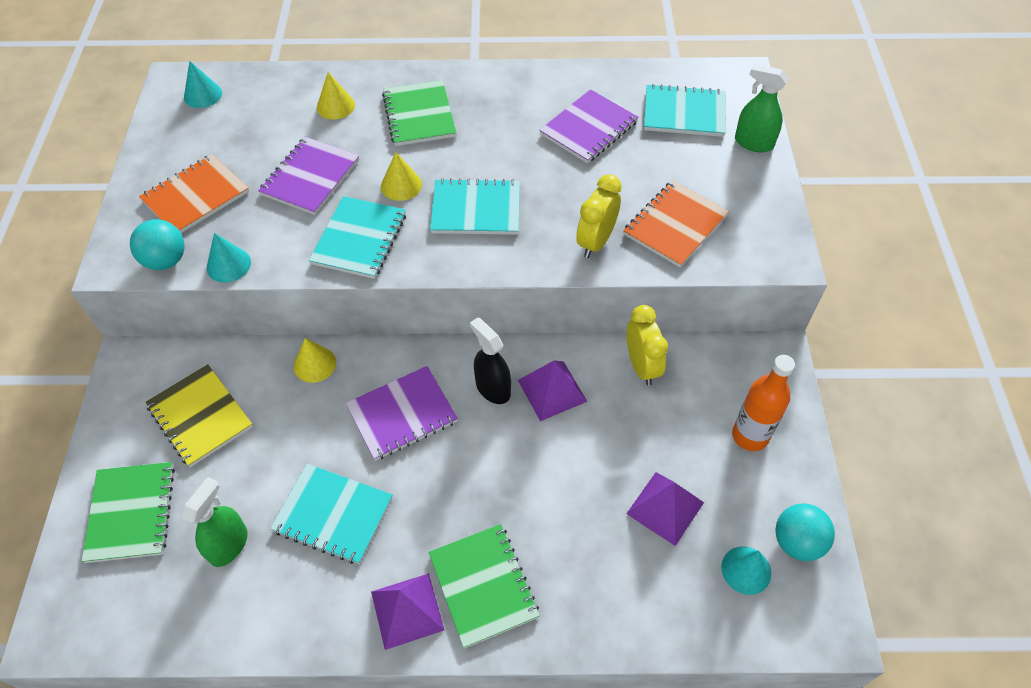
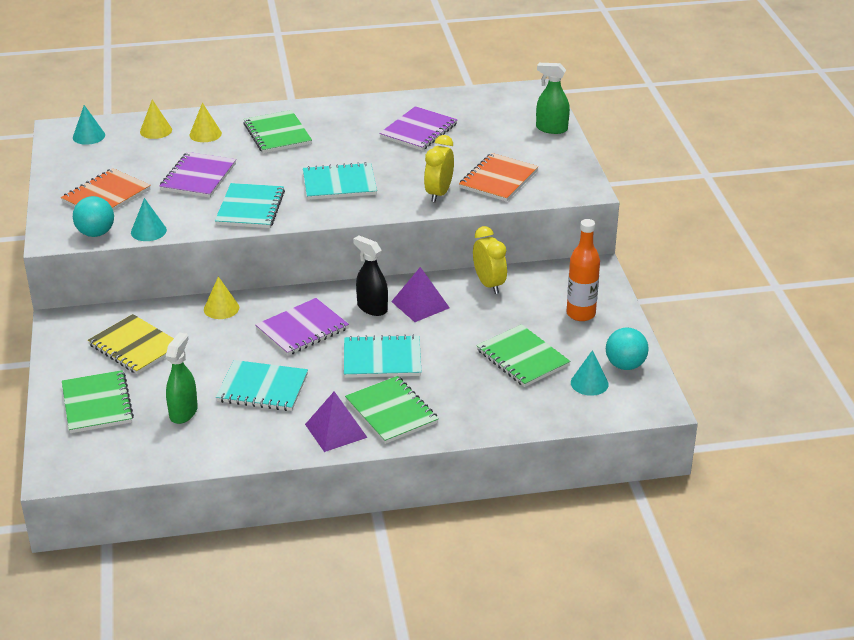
camera: 10 degrees left, 20 degrees down
(401, 185) = (274, 175): yellow cone -> yellow cone (156, 130)
(665, 508) = (522, 358): purple pyramid -> green notebook
(684, 113) = (493, 116): turquoise notebook -> turquoise notebook (382, 359)

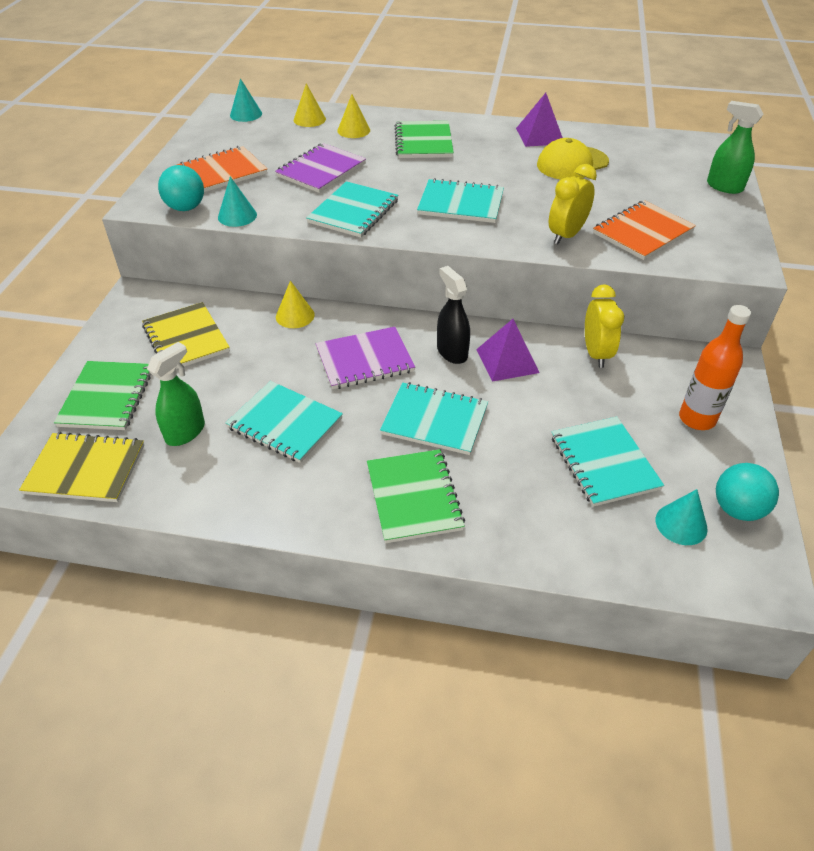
camera: 20 degrees right, 10 degrees up
(118, 455) = (85, 469): none -> yellow notebook
(335, 430) = (336, 505): purple pyramid -> purple pyramid (539, 136)
(419, 131) = (572, 163): purple notebook -> yellow cap
(522, 358) = (604, 463): green notebook -> turquoise notebook

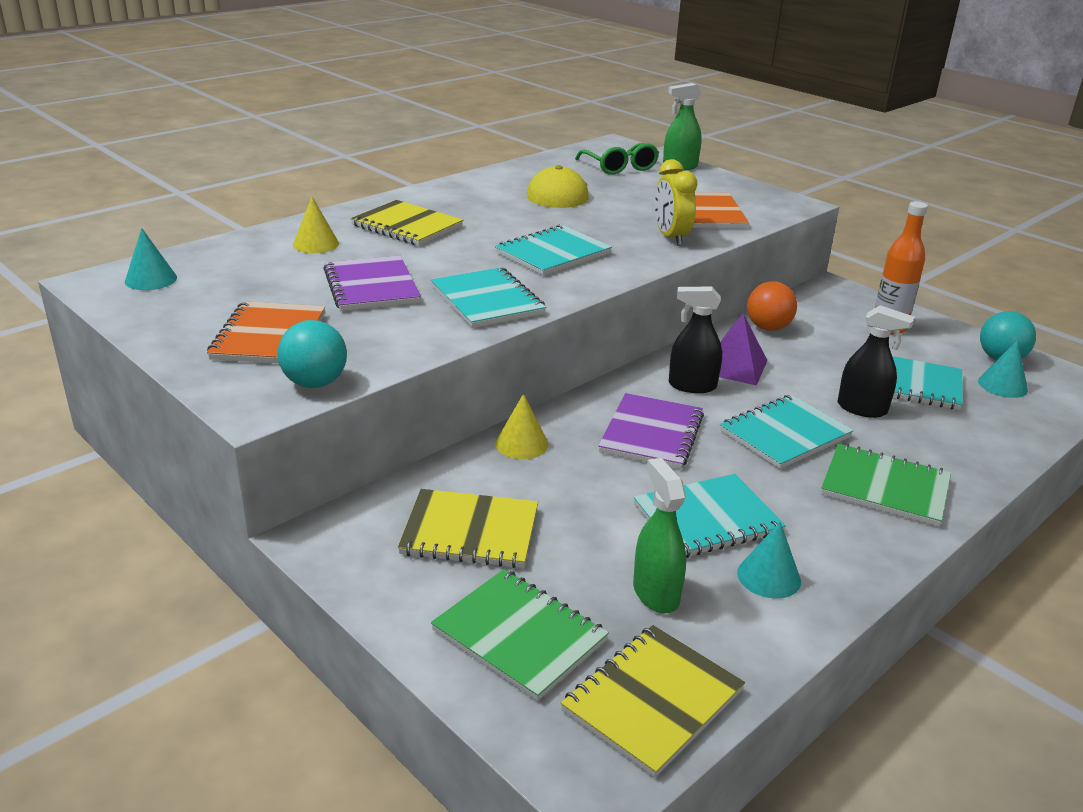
camera: 55 degrees left, 15 degrees down
(237, 216) = (390, 359): turquoise cone -> turquoise cone (769, 576)
(309, 119) = (243, 254): yellow cone -> none
(423, 142) = (407, 226): green notebook -> yellow notebook
(523, 448) = (862, 409): none -> black spray bottle
(539, 136) = (488, 184): purple pyramid -> none
(596, 354) = (768, 328): yellow clock -> orange ball
(671, 165) = (620, 167): none -> green glasses

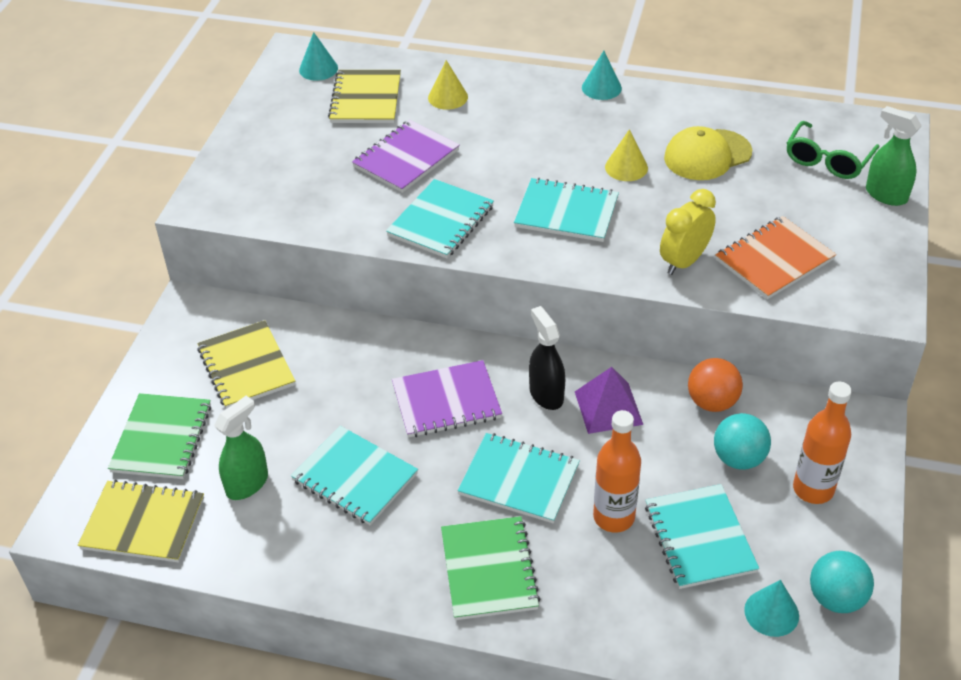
camera: 60 degrees right, 15 degrees up
(269, 336) = (290, 159): orange notebook -> none
(315, 383) = (249, 210): turquoise ball -> turquoise ball (738, 458)
(407, 226) = (531, 117): yellow notebook -> yellow notebook (365, 99)
(521, 444) = (369, 340): yellow cone -> yellow cone (626, 167)
(769, 576) = (309, 536): turquoise cone -> turquoise cone (601, 88)
(862, 409) = (613, 517): black spray bottle -> orange bottle

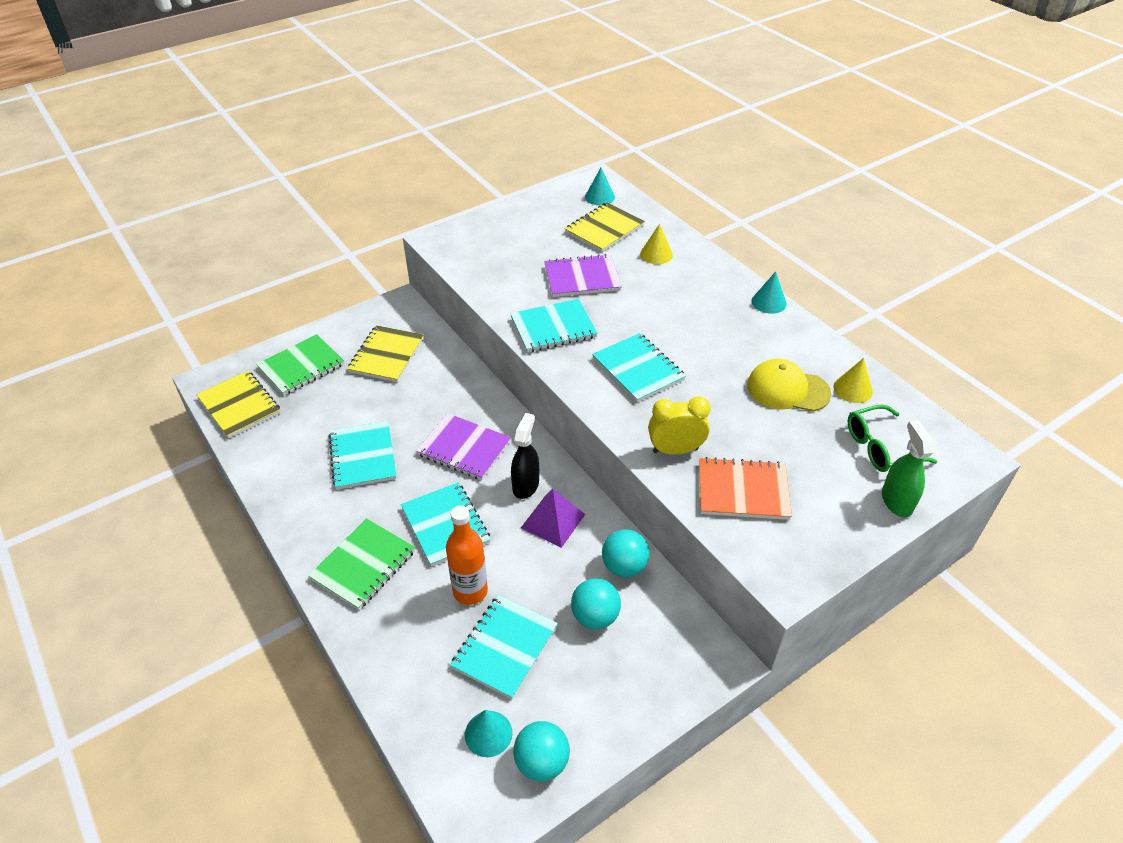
camera: 40 degrees right, 0 degrees up
(247, 484) = (309, 420): green spray bottle -> none
(626, 167) = (717, 364): yellow cone -> yellow cone (853, 389)
(712, 402) = (624, 566): orange ball -> turquoise ball
(813, 489) = (620, 677): orange bottle -> none

